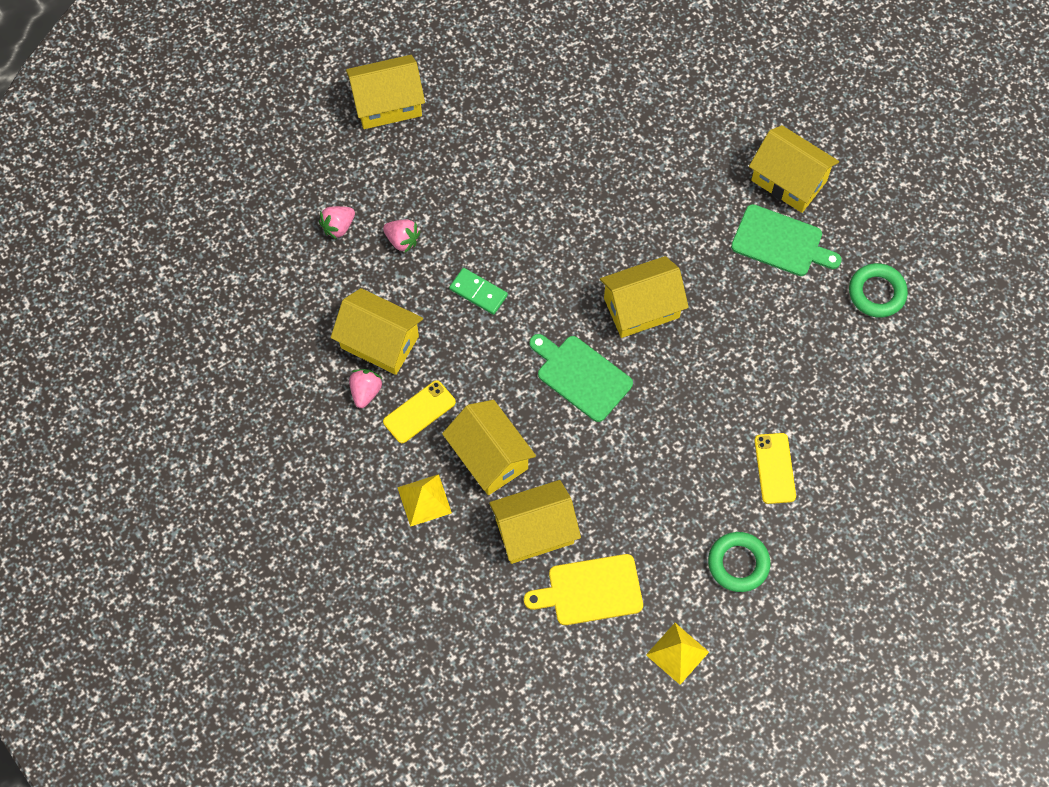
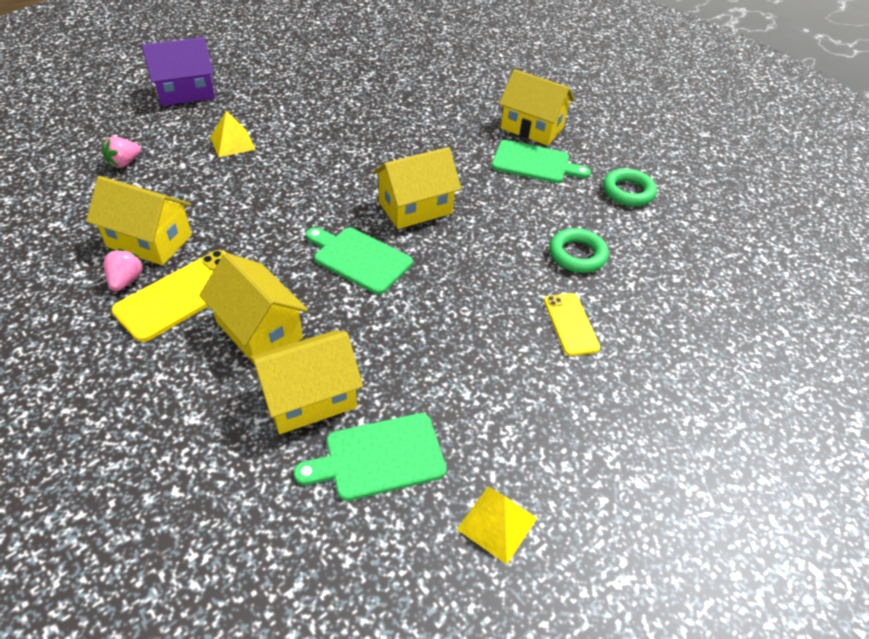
camera: 10 degrees left, 20 degrees down
(387, 104) = (186, 92): yellow house -> purple house
(402, 240) = (185, 170): pink strawberry -> none
(419, 412) = (183, 295): yellow phone -> yellow phone, size x1.63
(424, 500) = (178, 375): yellow pyramid -> yellow pyramid (232, 143)
(478, 292) = (256, 202): green domino -> none
(590, 591) = (379, 457): yellow cutting board -> green cutting board
(738, 563) = (552, 415): green ring -> green ring (577, 255)

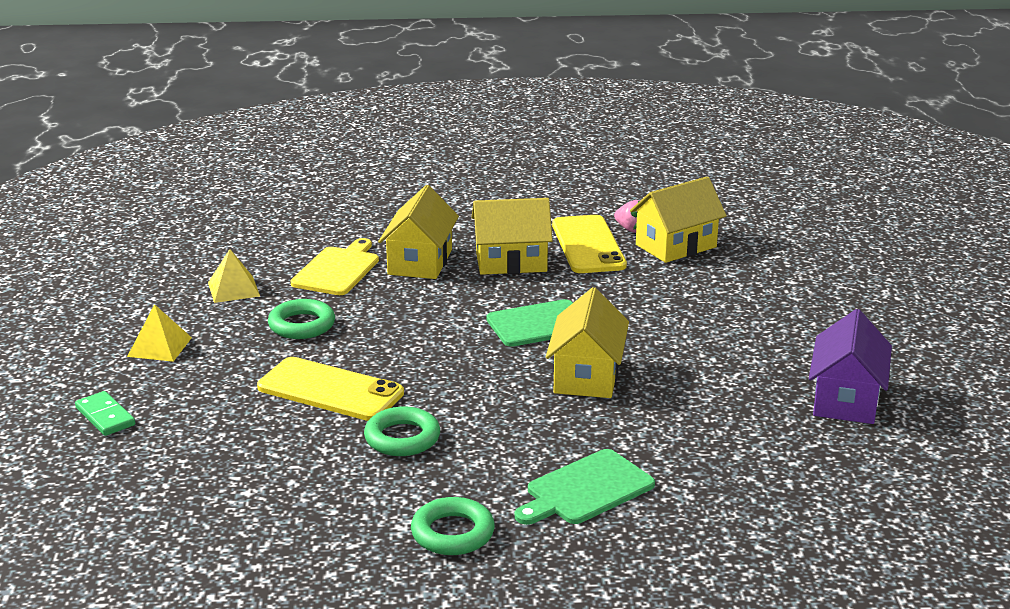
camera: 130 degrees right, 20 degrees down
(124, 163) = (819, 257): pink strawberry -> none
(186, 92) = (957, 313): purple house -> purple house (846, 399)
(232, 143) = (812, 313): yellow pyramid -> yellow pyramid (159, 347)
(379, 457) = (337, 270): green cutting board -> yellow cutting board
(505, 409) = (302, 325): none -> green ring
(532, 128) = (668, 528): yellow house -> none
(570, 324) = (330, 390): yellow phone -> yellow phone, size x1.63
(759, 440) = (105, 416): none -> green domino

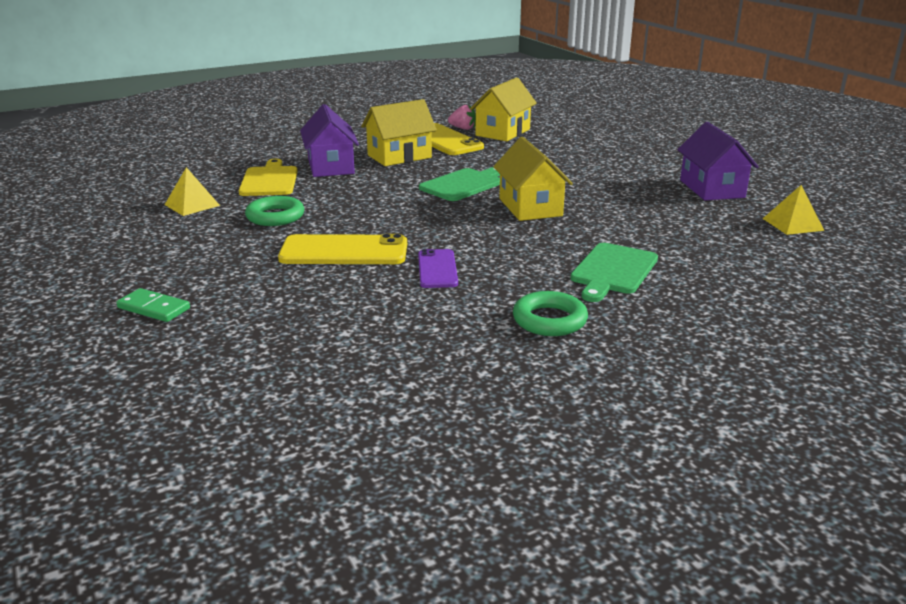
camera: 25 degrees left, 0 degrees up
(159, 347) = (160, 251): yellow pyramid -> yellow pyramid (792, 224)
(402, 438) = (437, 269): green ring -> purple phone
(420, 262) = (331, 166): yellow house -> purple house

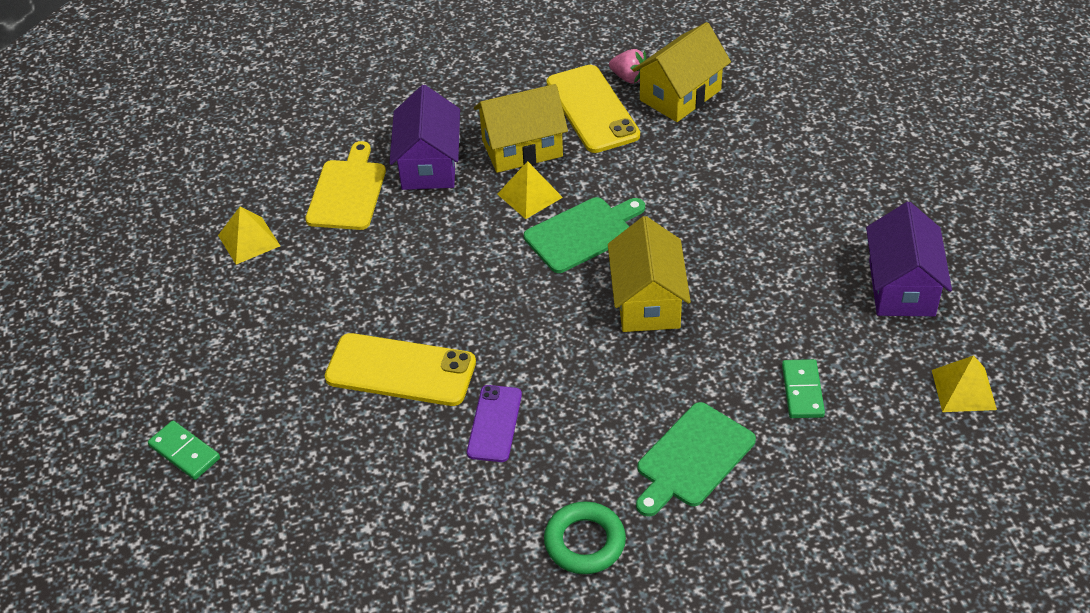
camera: 15 degrees right, 20 degrees up
(275, 216) = (339, 281): green ring -> none
(414, 173) = (529, 195): none -> yellow pyramid
(676, 234) = (802, 391): none -> green domino

